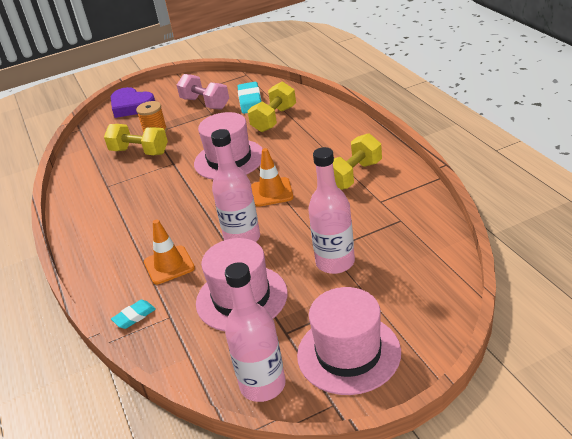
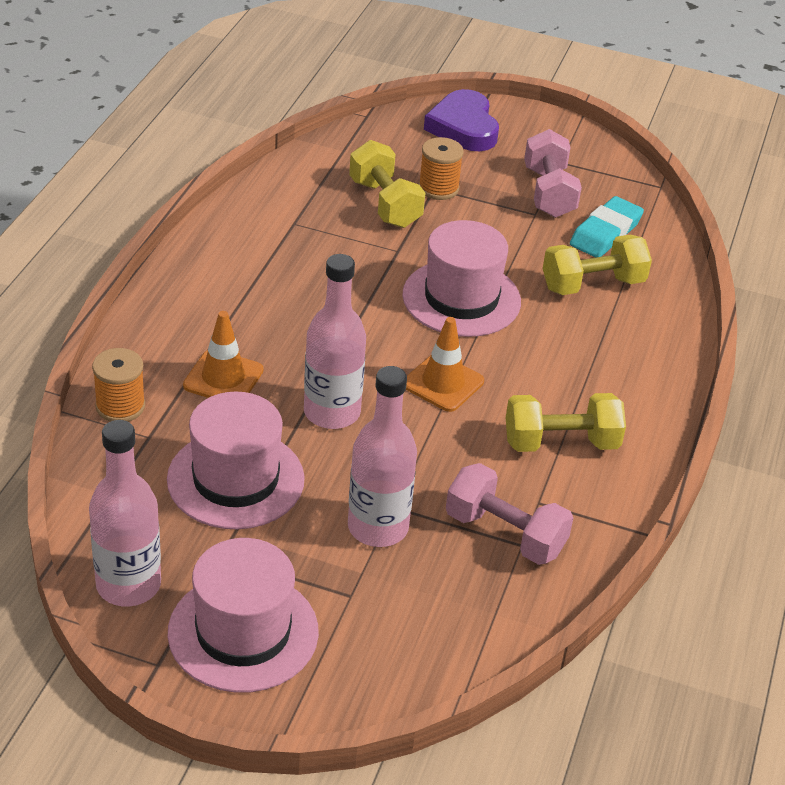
camera: 35 degrees right, 5 degrees up
(134, 316) = (120, 406): turquoise eraser -> orange spool
(388, 222) = (505, 534): none -> pink dumbbell

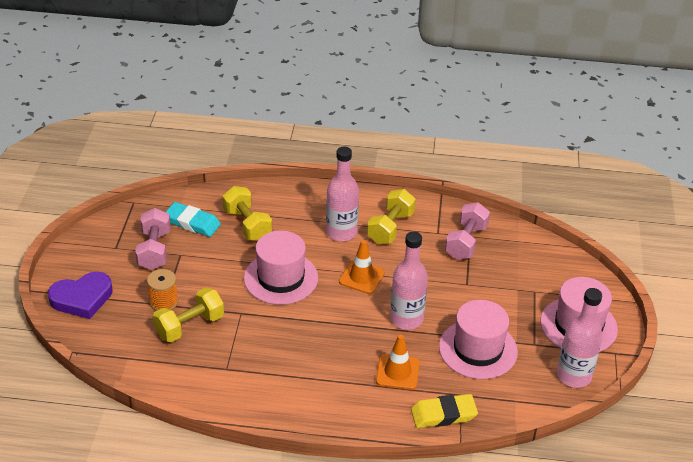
camera: 100 degrees left, 0 degrees up
(120, 406) = (443, 414): orange spool -> yellow eraser
(378, 527) = (484, 288): pink bottle -> pink bottle (341, 232)
(548, 193) = (154, 250): pink dumbbell -> pink dumbbell turned 75 degrees counterclockwise
(561, 443) = (390, 228): yellow dumbbell -> yellow dumbbell turned 45 degrees clockwise

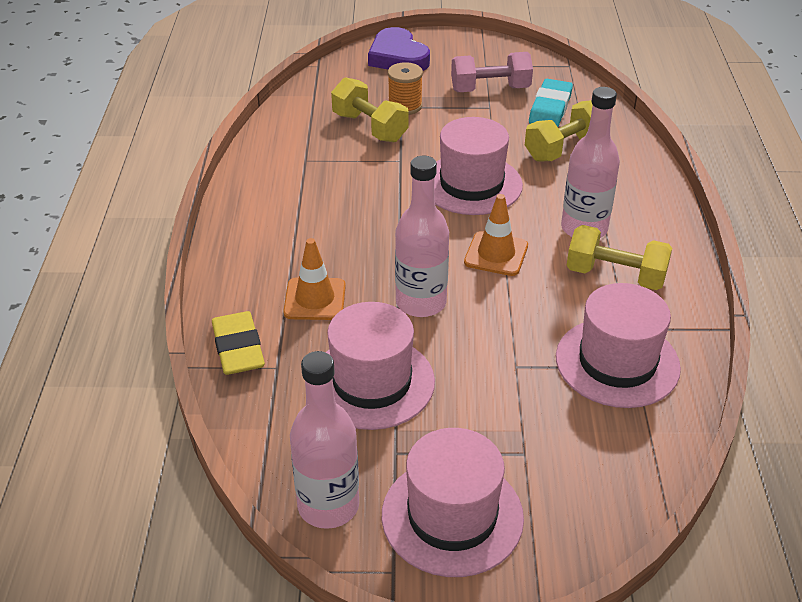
camera: 85 degrees right, 0 degrees up
(466, 242) = (617, 362): pink dumbbell -> pink hat

